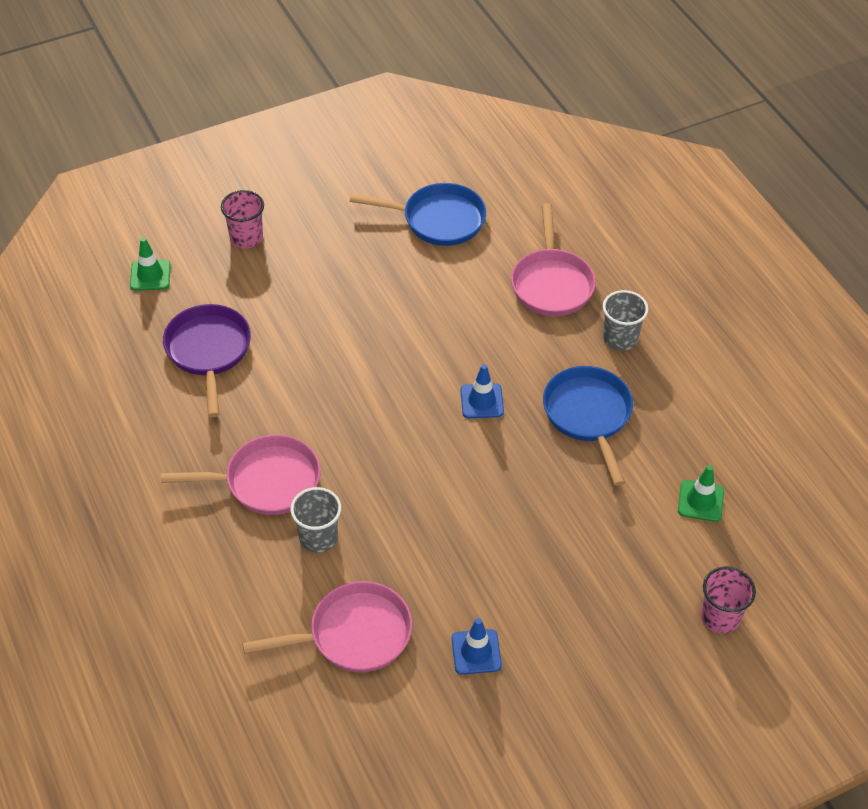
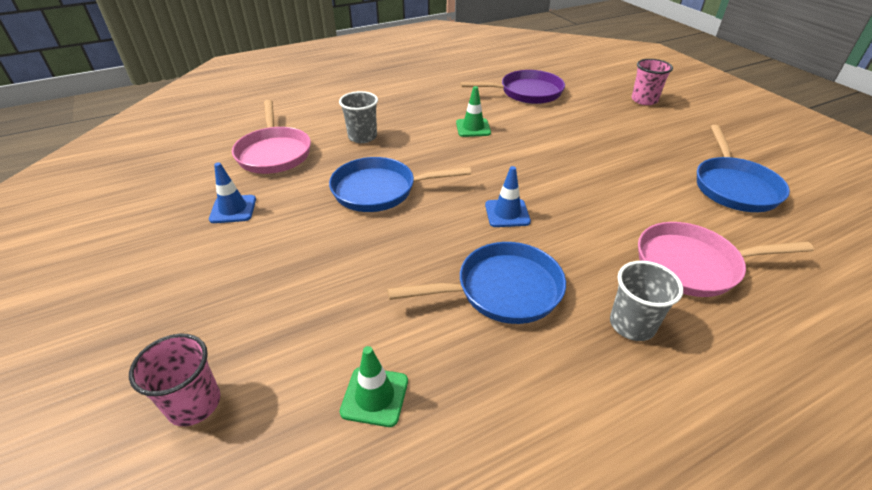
camera: 90 degrees right, 10 degrees down
(150, 275) = (587, 72): green traffic cone -> green traffic cone (473, 128)
(266, 481) = (414, 116): pink pan -> none
(440, 512) = (379, 190): none -> blue pan

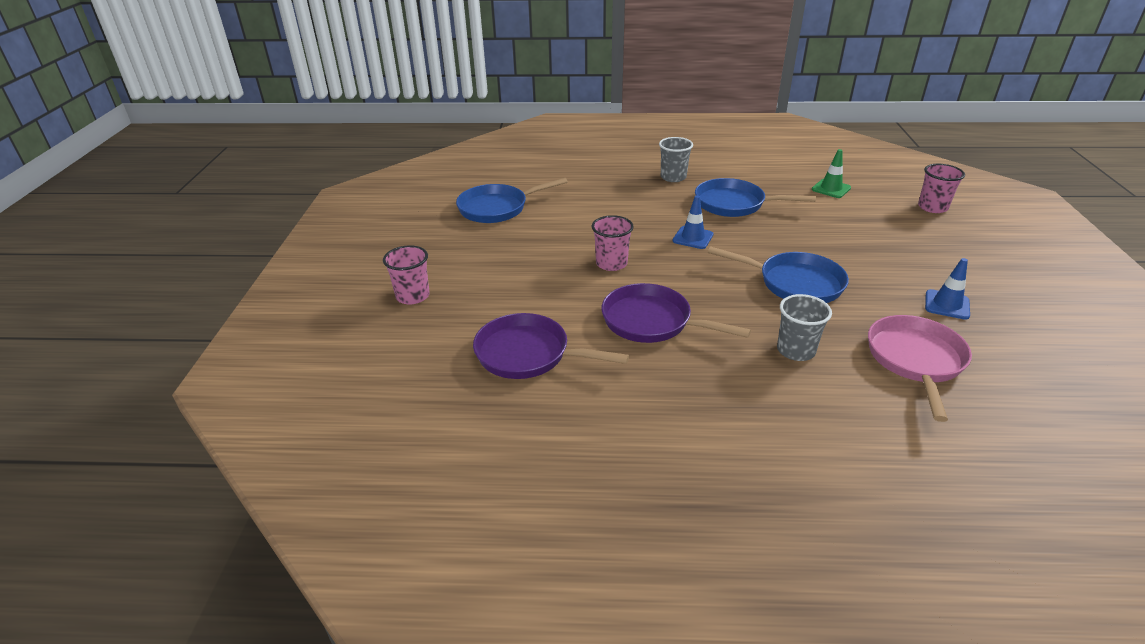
camera: 150 degrees left, 5 degrees down
(473, 128) = (652, 321): green traffic cone -> purple pan
(550, 161) = (611, 263): none -> pink cup
(693, 265) = (602, 185): pink pan -> none
(734, 187) = (497, 208): blue pan -> blue pan turned 150 degrees counterclockwise

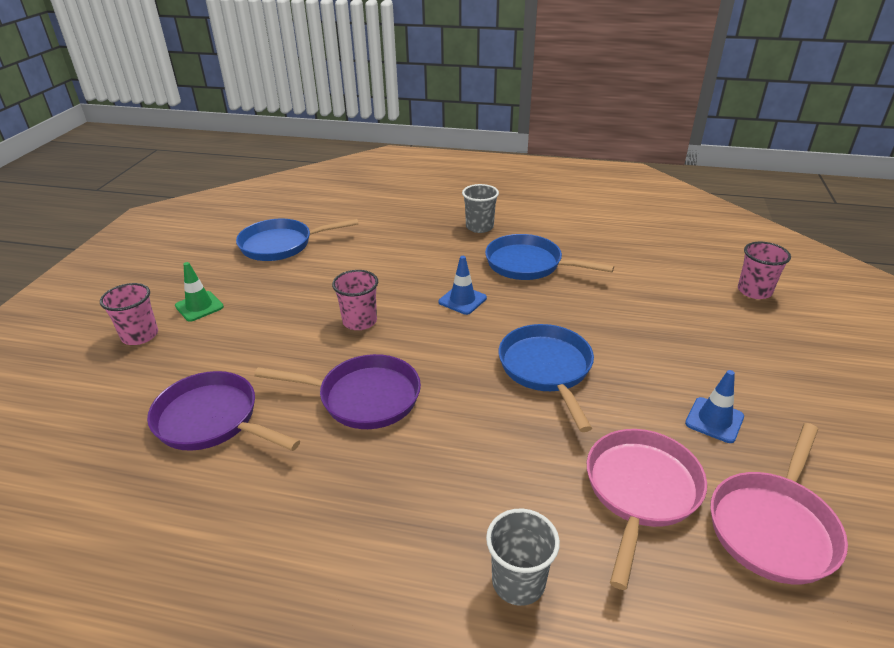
camera: 10 degrees right, 0 degrees up
(652, 321) = (363, 397): purple pan -> purple pan turned 150 degrees clockwise
(795, 283) = (547, 369): blue pan -> blue pan turned 135 degrees counterclockwise
(796, 350) = (504, 457): grey cup -> grey cup (518, 582)
(831, 189) = (646, 256): green traffic cone -> green traffic cone (199, 306)
(1024, 371) = (773, 526): none -> pink pan

